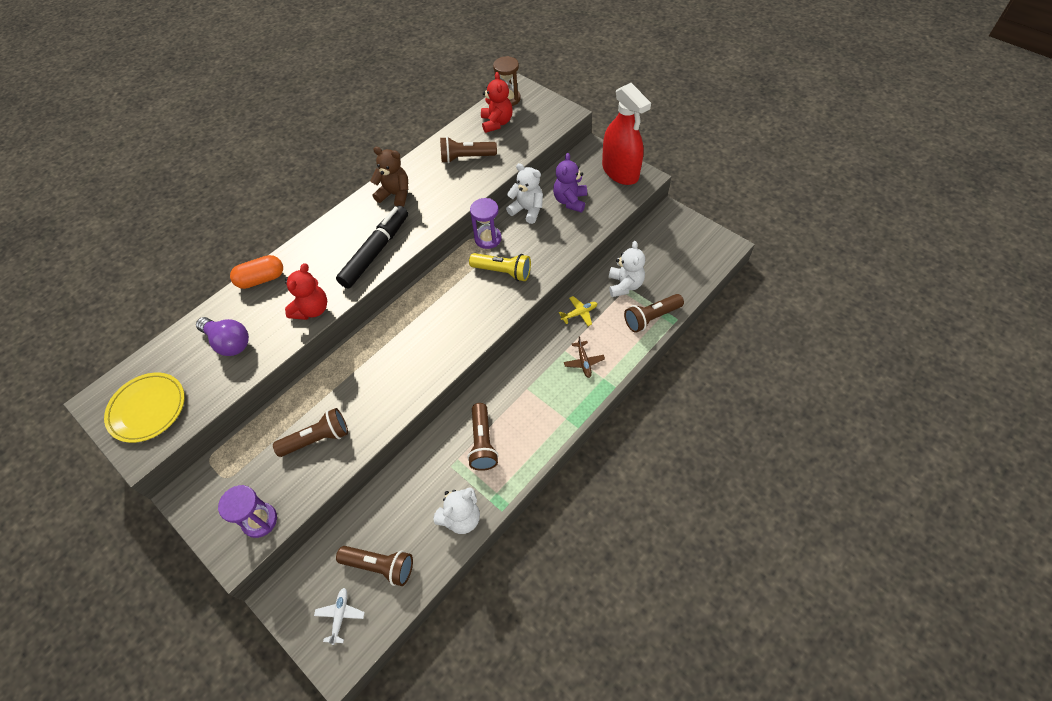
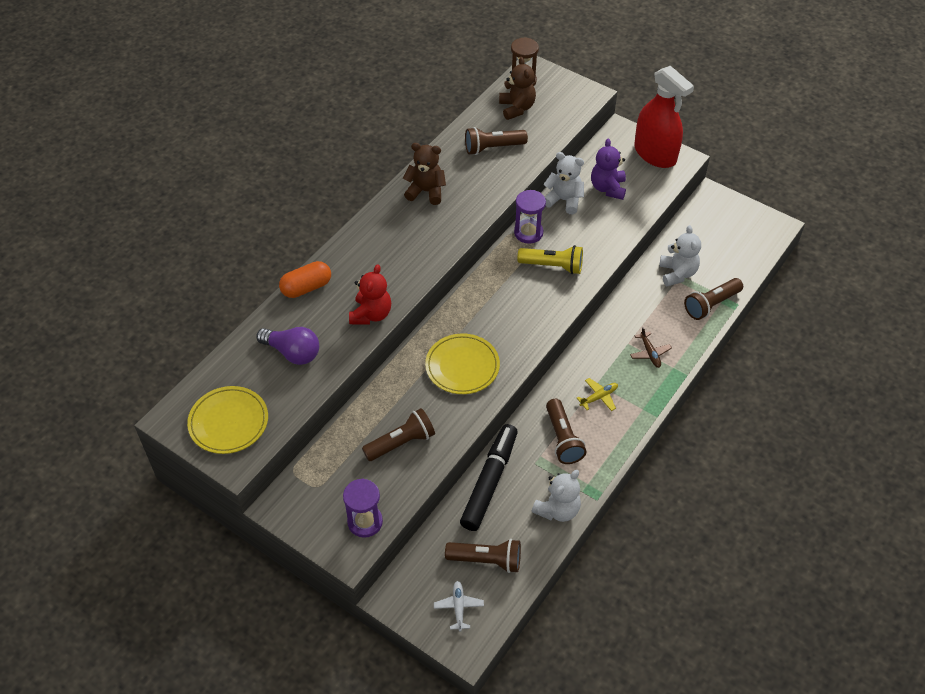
camera: 10 degrees left, 5 degrees down
(375, 252) = (421, 252): black marker -> black marker (489, 482)
(395, 365) = (462, 366): none -> yellow plate
(497, 123) = (517, 108): red teddy bear -> brown teddy bear
(579, 313) = (635, 305): yellow plane -> yellow plane (599, 397)

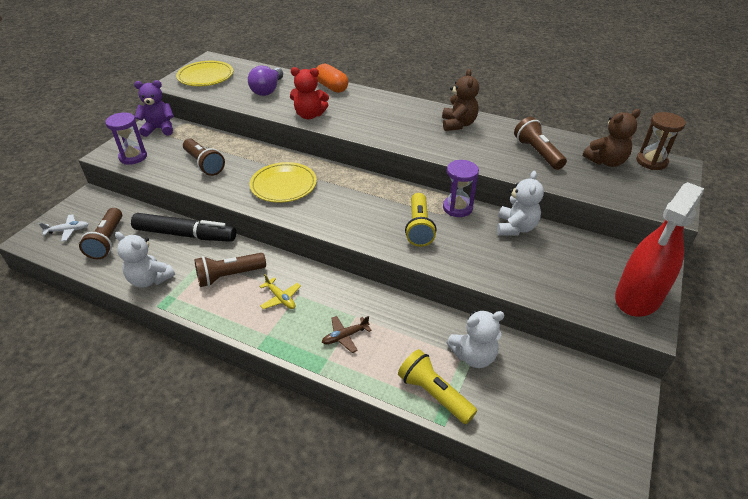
camera: 80 degrees right, 10 degrees down
(608, 188) = (553, 259): purple teddy bear -> purple teddy bear (159, 129)
(711, 305) = (434, 394): brown flashlight -> yellow flashlight

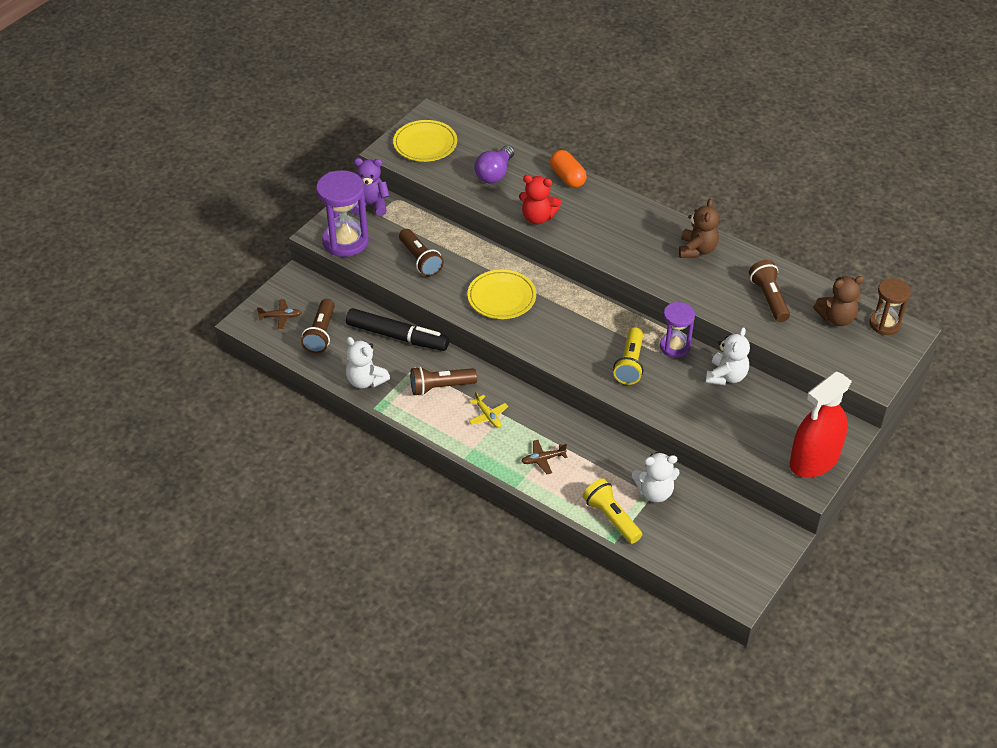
camera: 10 degrees right, 5 degrees up
(68, 230) = (281, 317): white plane -> brown plane
(133, 157) = (345, 241): purple hourglass -> purple hourglass, size x1.61

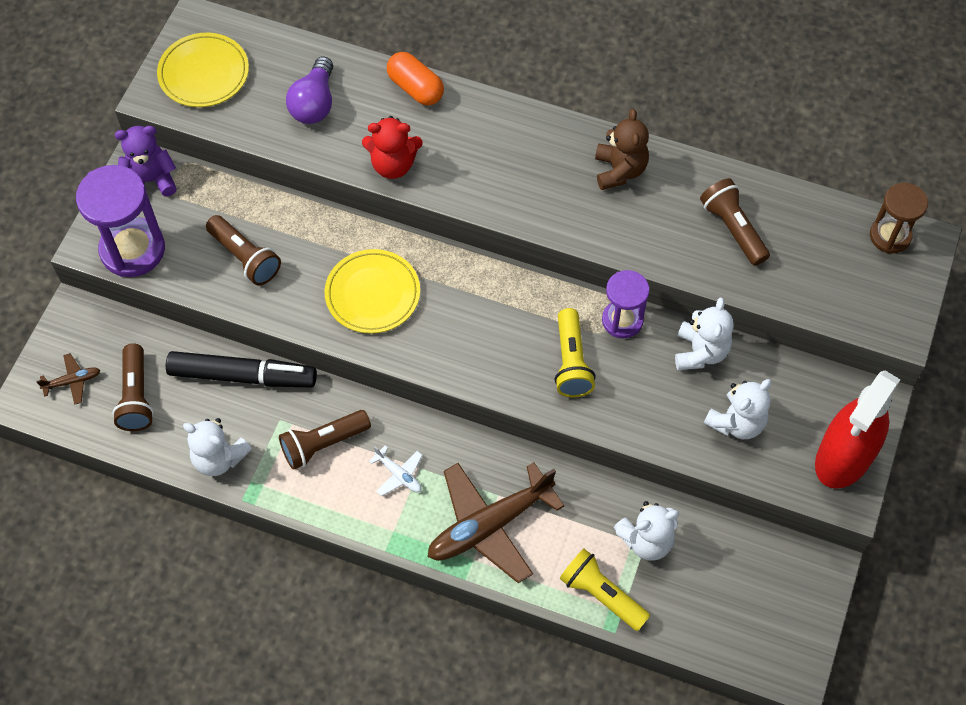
camera: 15 degrees left, 15 degrees up
(488, 416) = (399, 475): yellow plane -> white plane
(543, 459) = (489, 526): brown plane -> brown plane, size x2.31
(740, 423) = (736, 422): none -> white teddy bear
(836, 318) = (827, 240): brown teddy bear -> none

